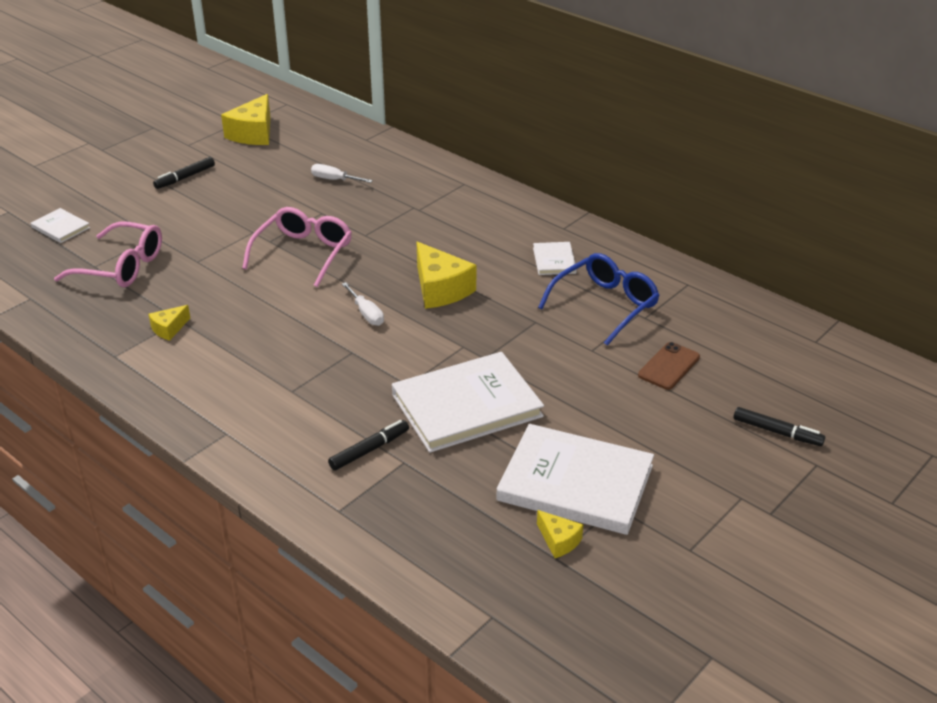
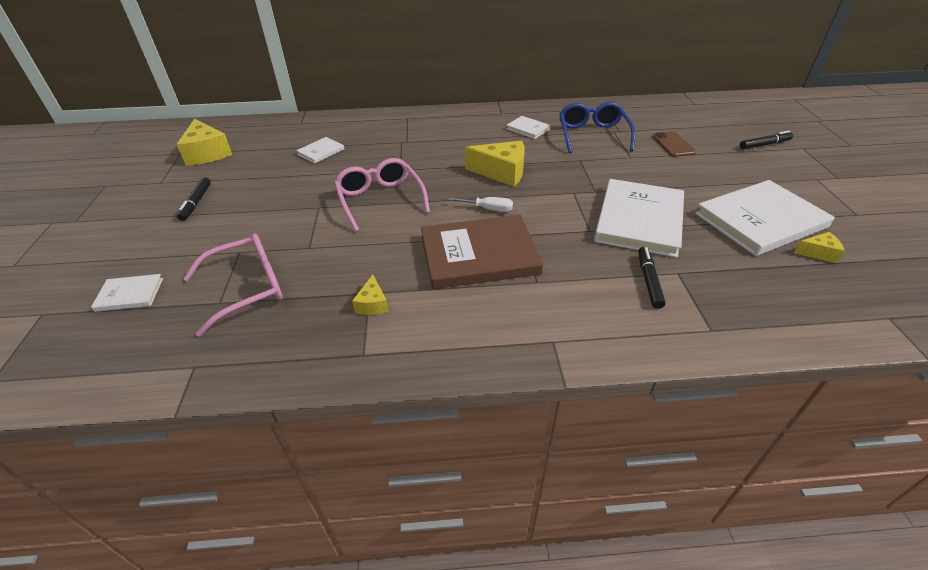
camera: 45 degrees left, 5 degrees up
(292, 344) = (479, 254): none -> brown book
(334, 180) = (321, 152): white screwdriver -> white book

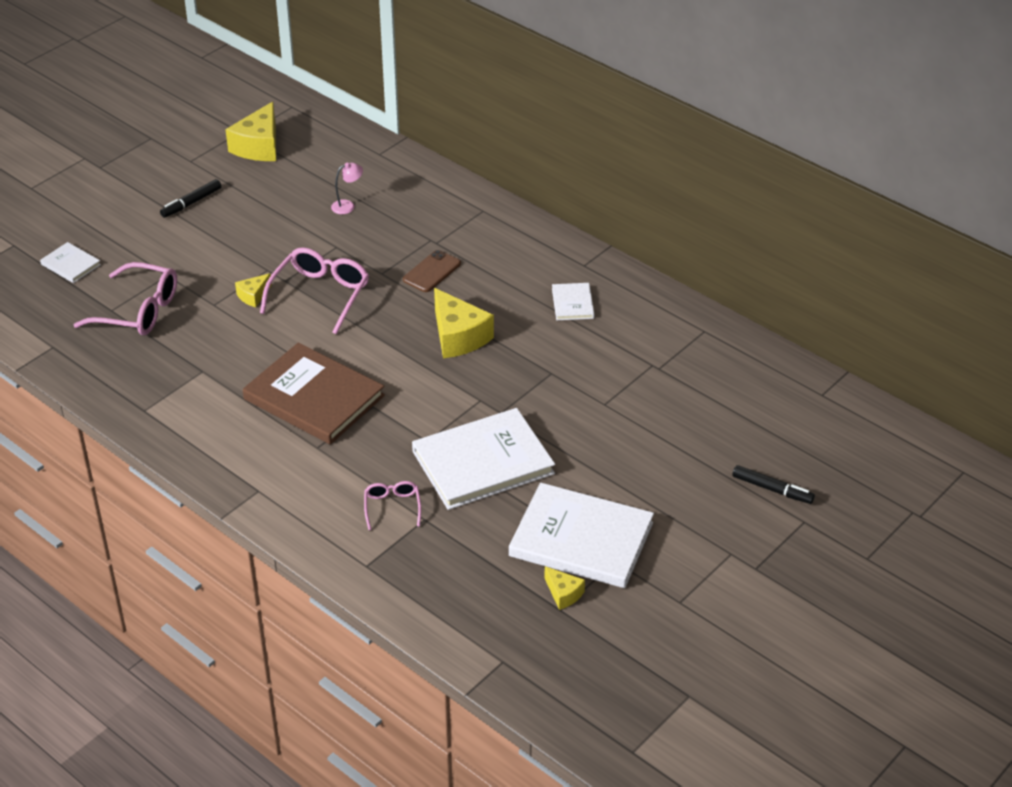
camera: 45 degrees right, 0 degrees up
(321, 152) = (348, 206): white book -> pink lamp
(372, 304) = (193, 381): yellow cheese -> yellow cheese (253, 296)
(488, 209) = (385, 364): white screwdriver -> none
(592, 135) = (620, 355): blue glasses -> none
(649, 281) = (392, 507): black marker -> pink glasses
(673, 144) = (677, 421): brown phone -> brown phone (432, 272)

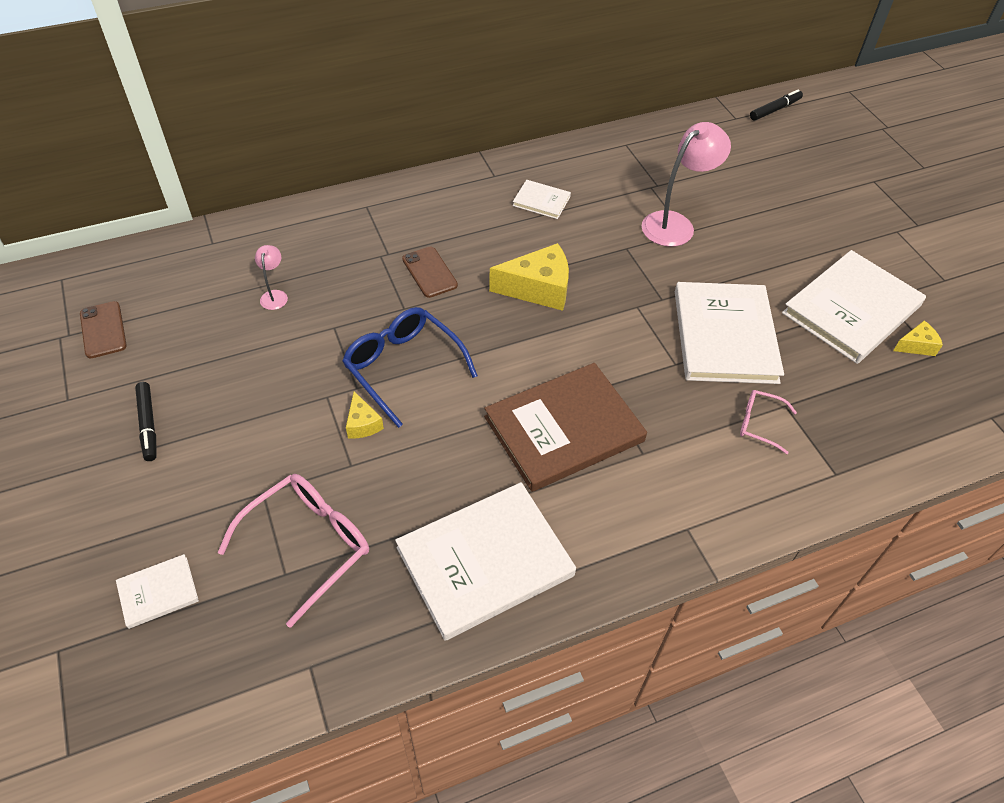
camera: 65 degrees left, 10 degrees up
(170, 395) = (484, 561): none -> white book
(259, 146) = (103, 330): yellow cheese -> brown phone
(320, 295) = (403, 367): pink glasses -> blue glasses
(611, 394) = (675, 224): none -> pink lamp
(772, 489) = (832, 182): black marker -> black marker (775, 110)

